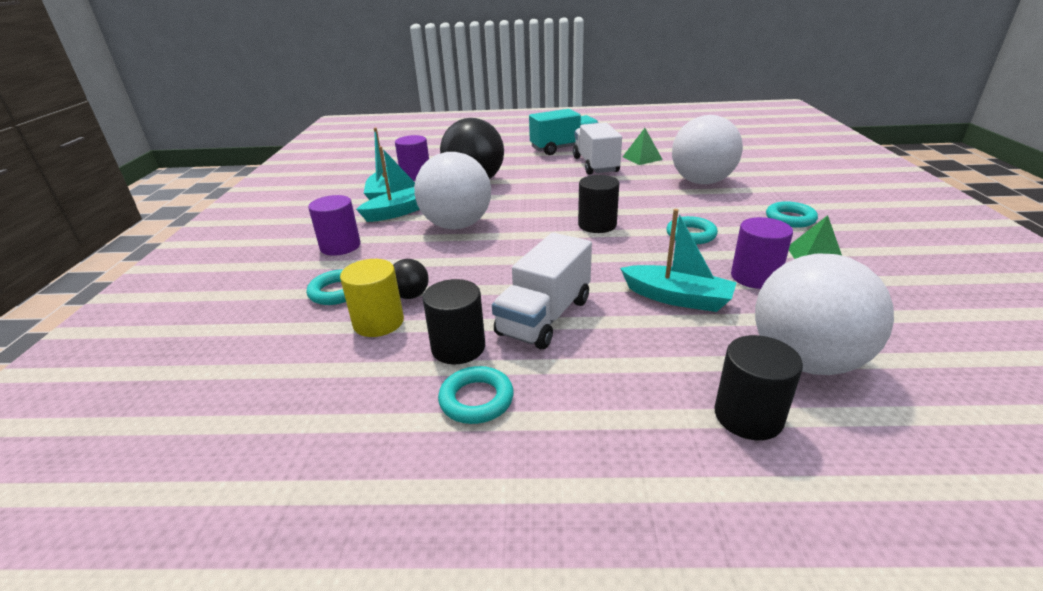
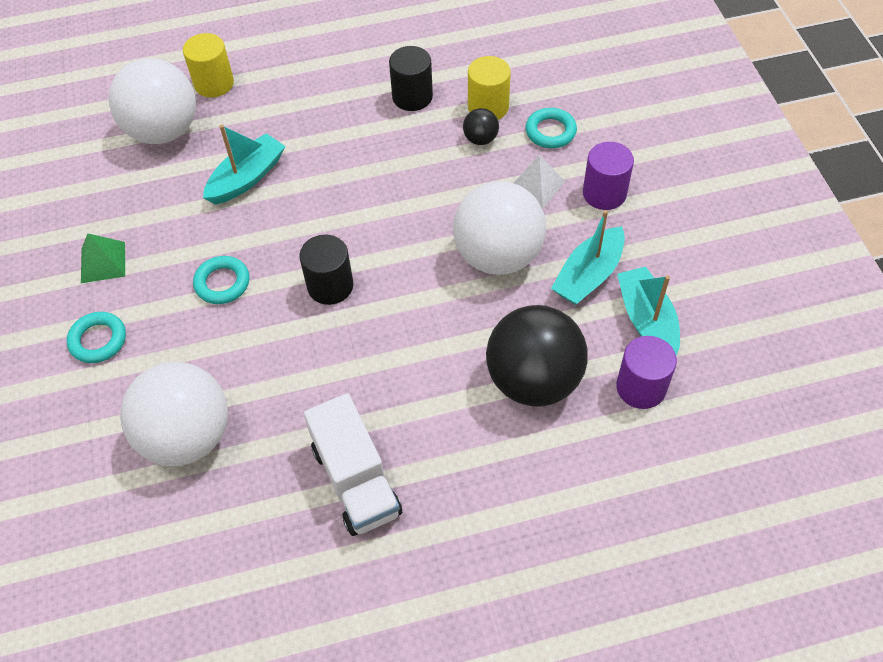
camera: 165 degrees right, 25 degrees up
(390, 257) = (536, 185): none -> white pyramid
(476, 399) = (381, 63): turquoise ring -> none
(544, 317) = (356, 137): white truck -> none
(564, 148) = (429, 560): turquoise truck -> none
(642, 158) = (276, 527): green pyramid -> none
(677, 298) = (247, 178): turquoise boat -> turquoise boat turned 120 degrees clockwise
(748, 416) = (214, 83): black cylinder -> yellow cylinder
(755, 277) = (172, 219): purple cylinder -> none

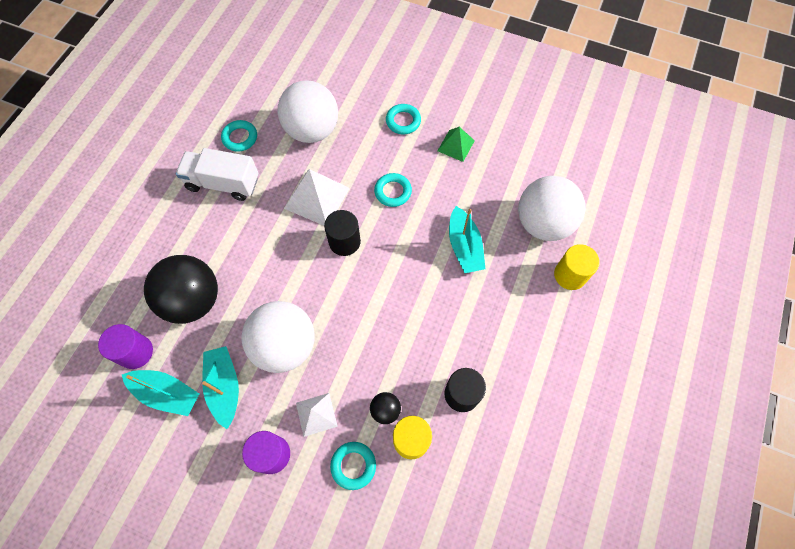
camera: 125 degrees right, 10 degrees up
(266, 521) = (240, 138): none -> turquoise ring
(293, 354) = (317, 198): none -> white pyramid

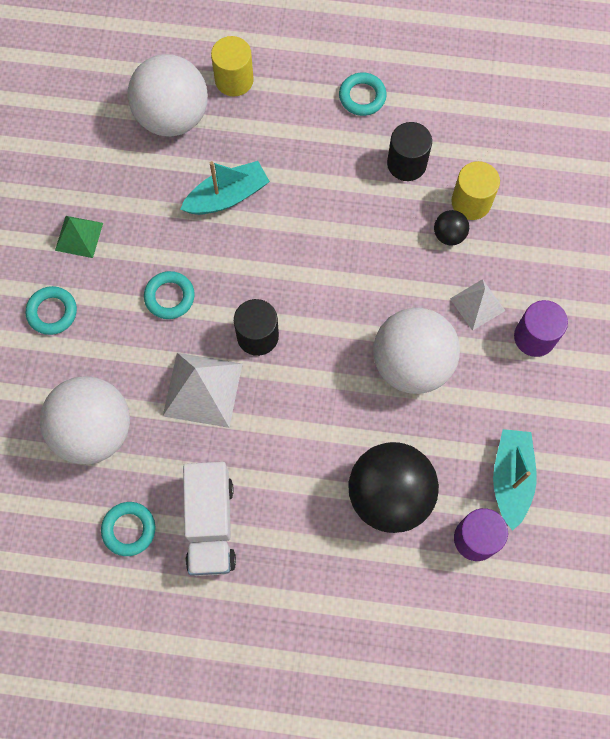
camera: 105 degrees left, 5 degrees up
(224, 387) = (481, 415): turquoise boat -> none
(353, 465) = (516, 251): turquoise ring -> turquoise ring (362, 97)

